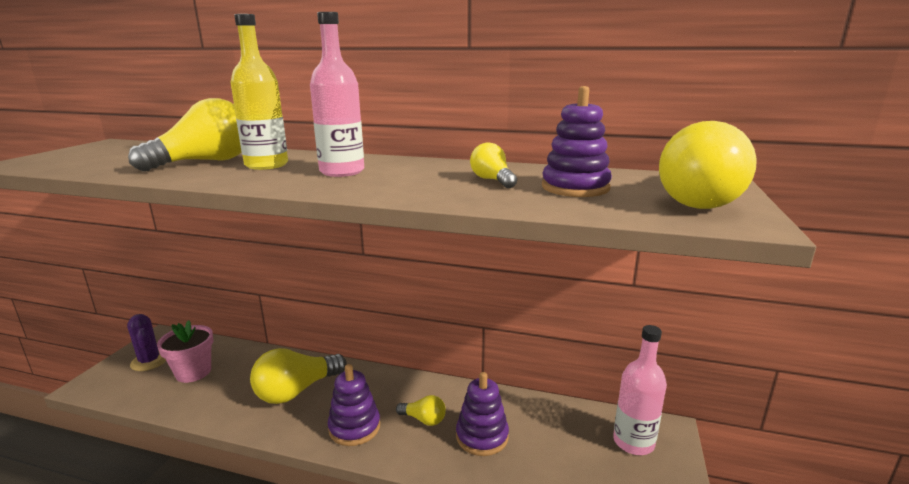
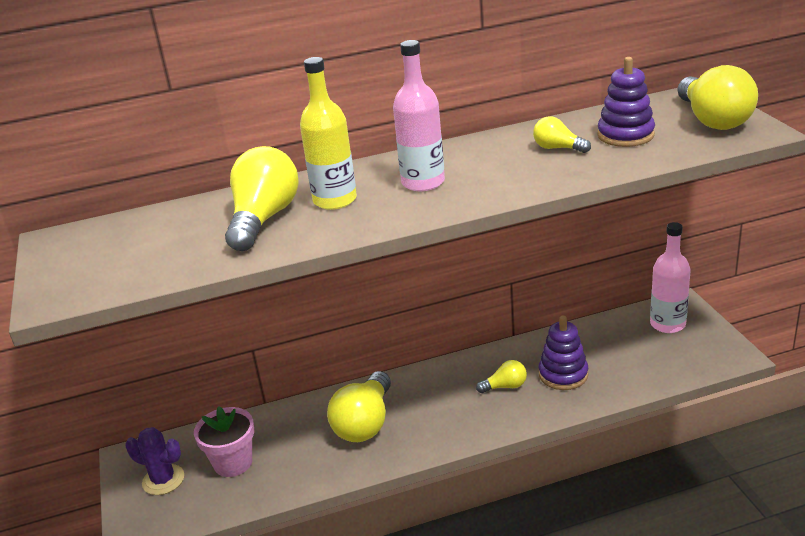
camera: 30 degrees left, 10 degrees up
(354, 427) = (458, 420): purple stacking toy -> none

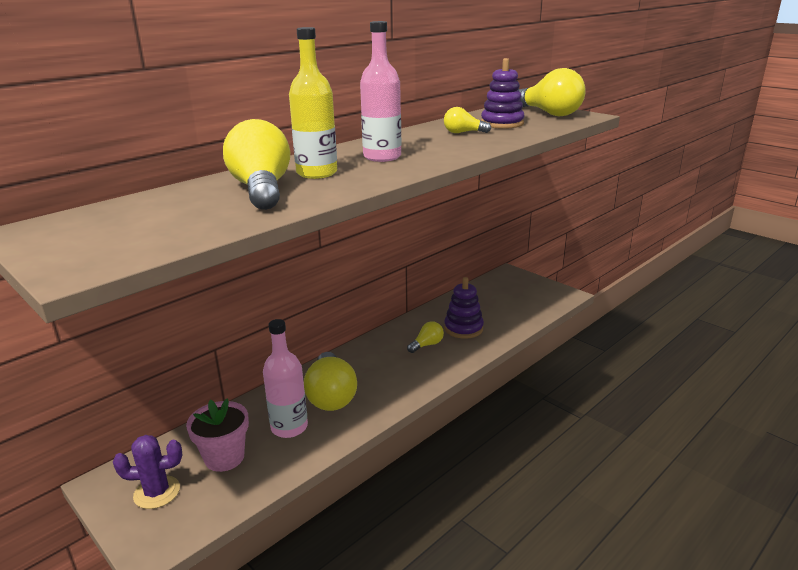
camera: 30 degrees left, 5 degrees down
(667, 324) = (509, 285): pink bottle -> pink bottle (289, 427)

